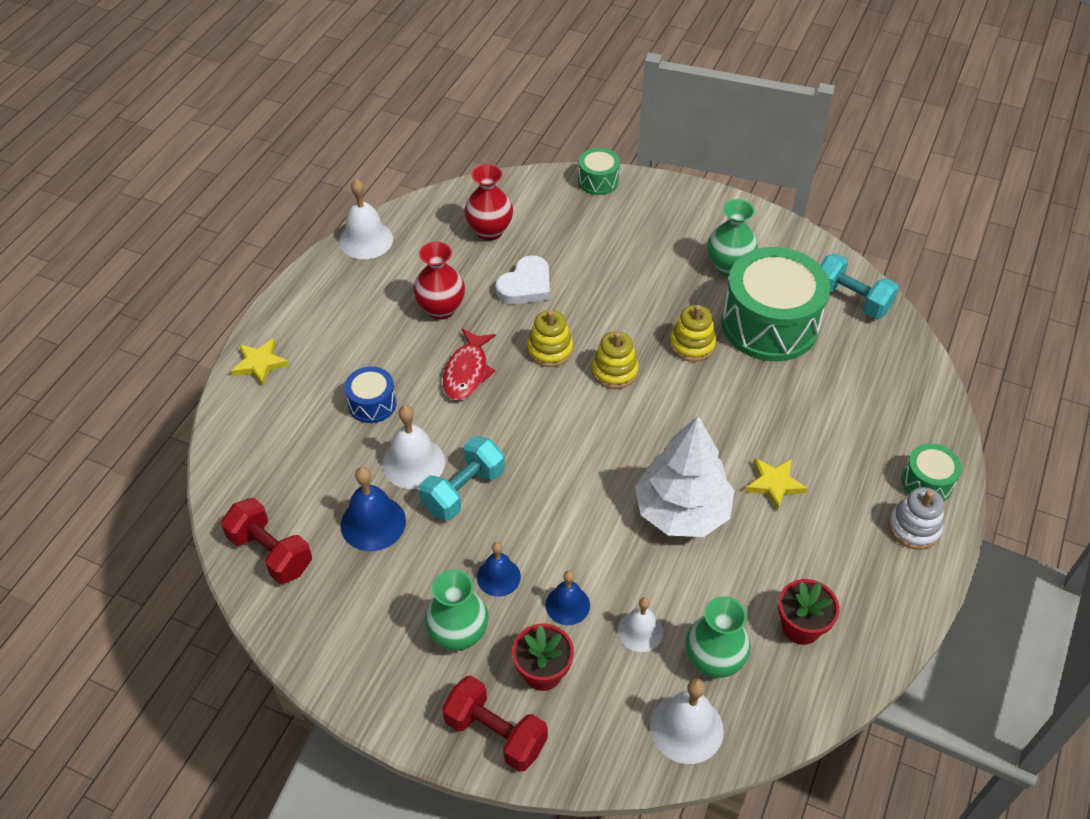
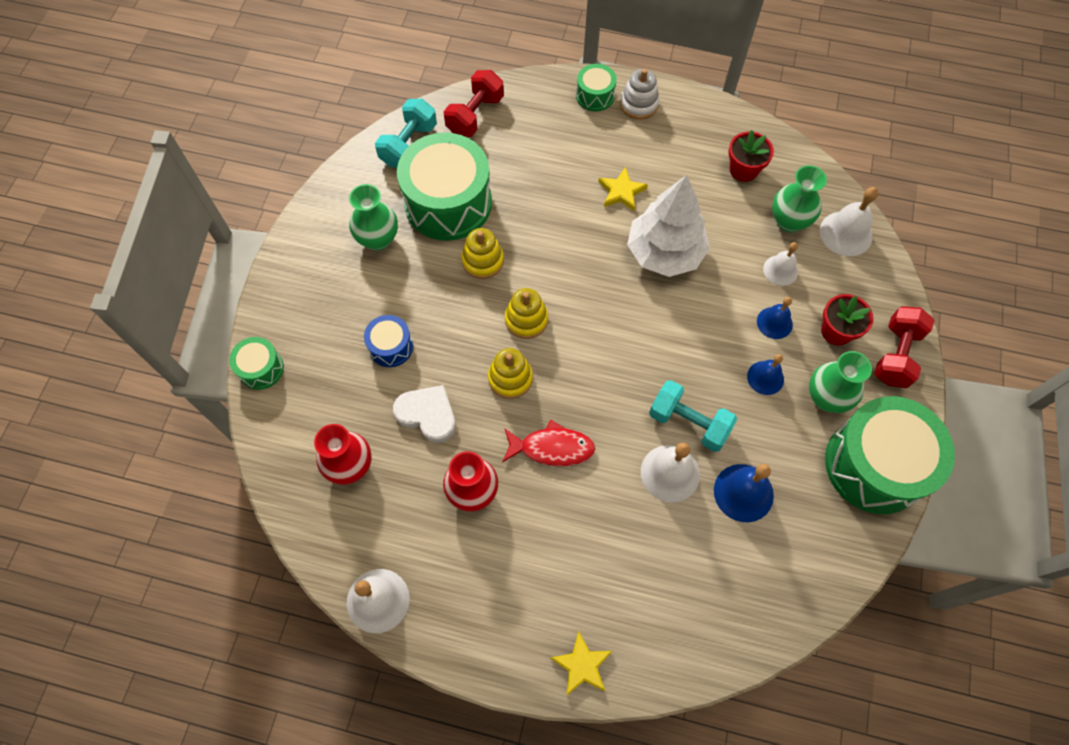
camera: 100 degrees left, 15 degrees up
(271, 552) = (800, 576): red dumbbell -> red dumbbell (475, 115)
(363, 663) = (875, 465): none -> green drum
(372, 404) = (610, 529): blue drum -> blue drum (391, 347)

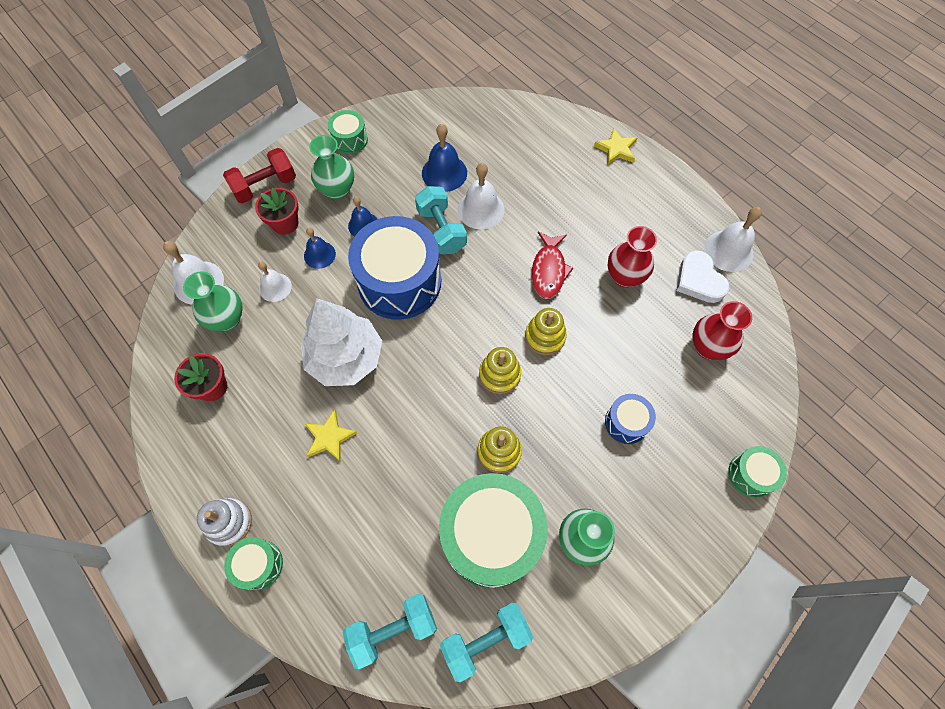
camera: 145 degrees left, 0 degrees up
(427, 415) = (626, 349): white heart -> white heart (699, 280)
(475, 115) = (393, 630): red dumbbell -> turquoise dumbbell
(552, 448) = (548, 270): red fish -> red fish turned 120 degrees counterclockwise
(680, 344) = (399, 282): none -> blue drum
(875, 465) = (350, 140): green drum -> green drum, size x0.47

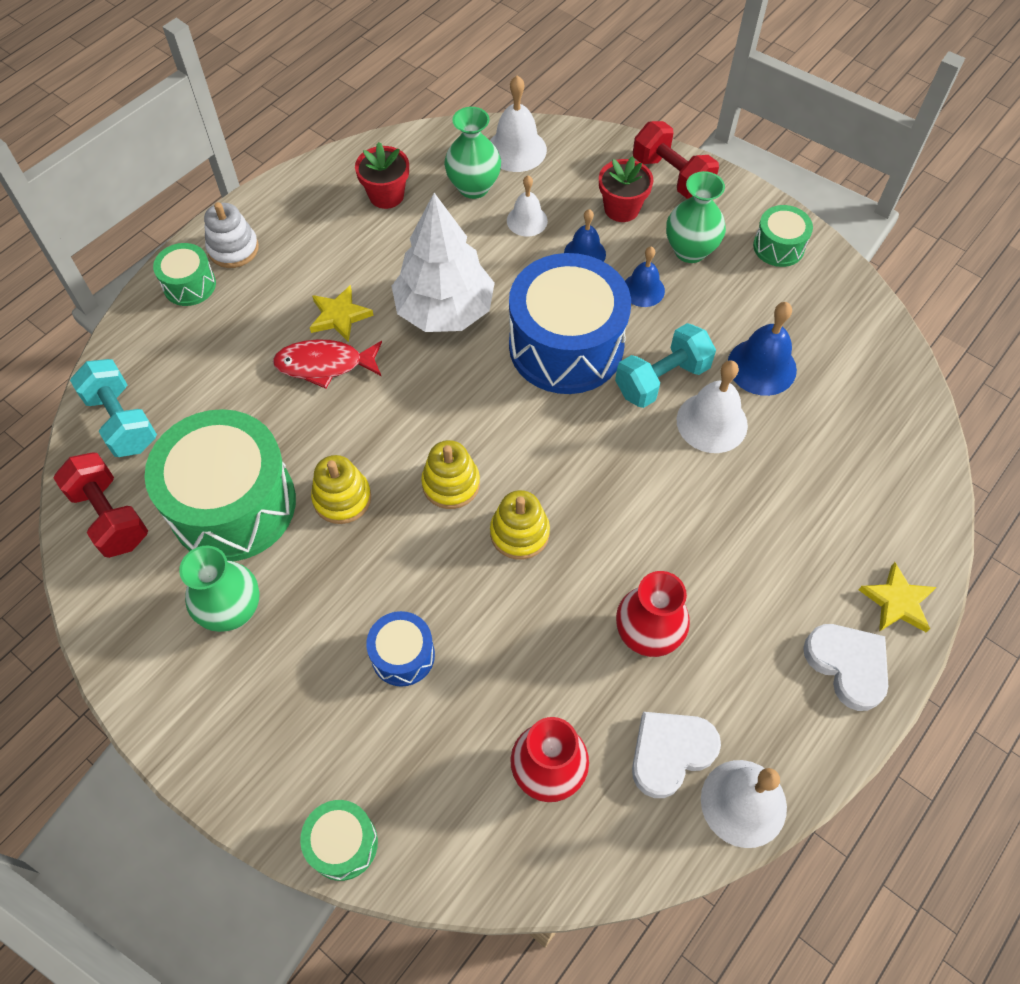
camera: 80 degrees right, 5 degrees down
(486, 640) = (110, 516): turquoise dumbbell -> red dumbbell
(548, 270) = (630, 525): red fish -> red fish (324, 365)
(652, 182) = (847, 665): none -> white heart

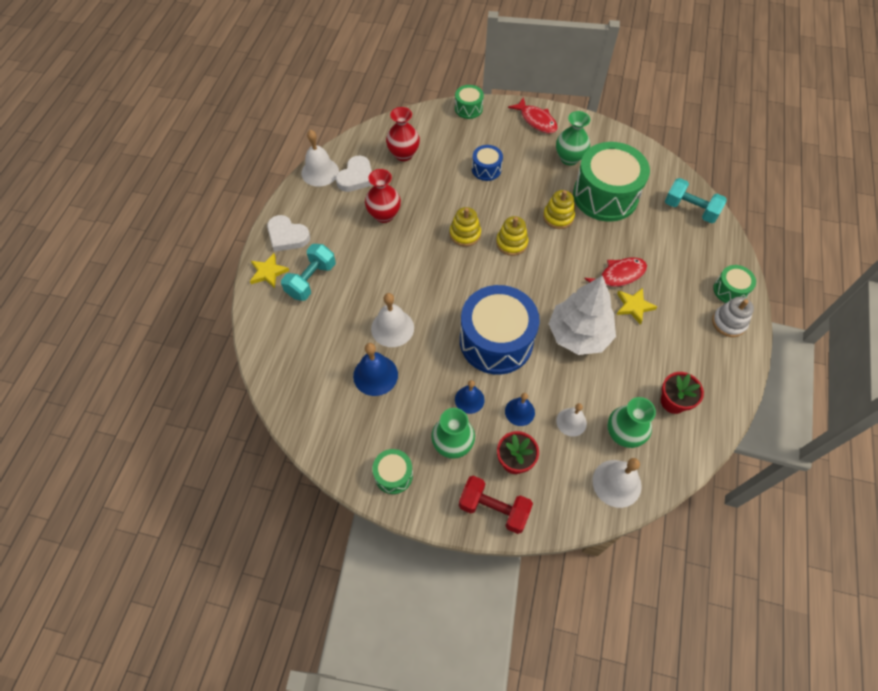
camera: 155 degrees right, 0 degrees up
(110, 516) = (653, 171): red dumbbell -> none
(225, 736) = (536, 120): none -> red fish
(662, 379) = (431, 342): turquoise dumbbell -> turquoise dumbbell (311, 280)

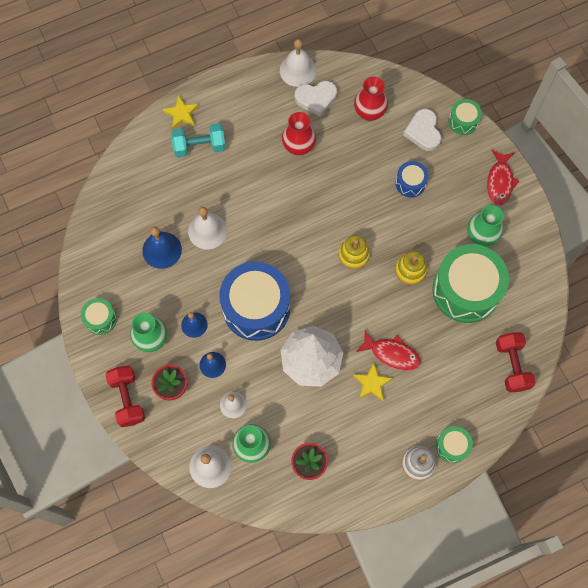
camera: 50 degrees right, 10 degrees up
(287, 236) = (221, 99): white heart -> white heart (423, 132)
(465, 234) = (332, 216): yellow stacking toy -> none
(690, 209) = (512, 365): turquoise dumbbell -> red dumbbell

